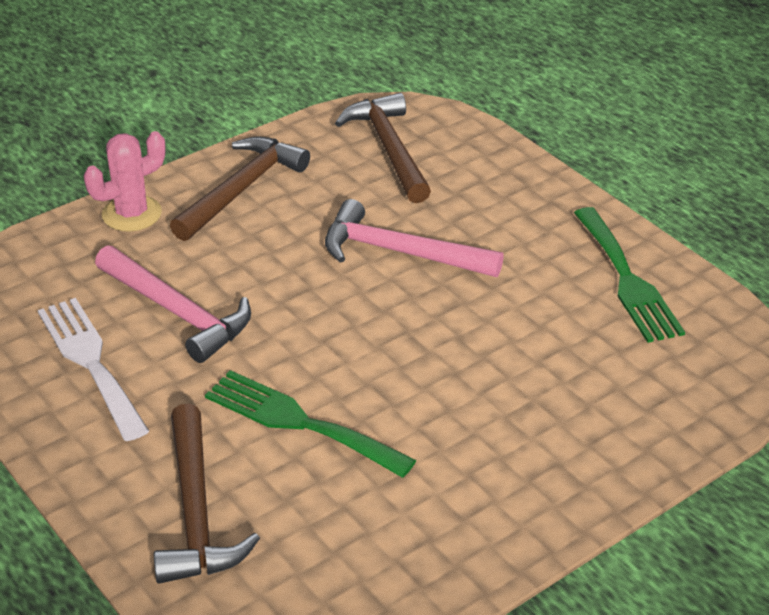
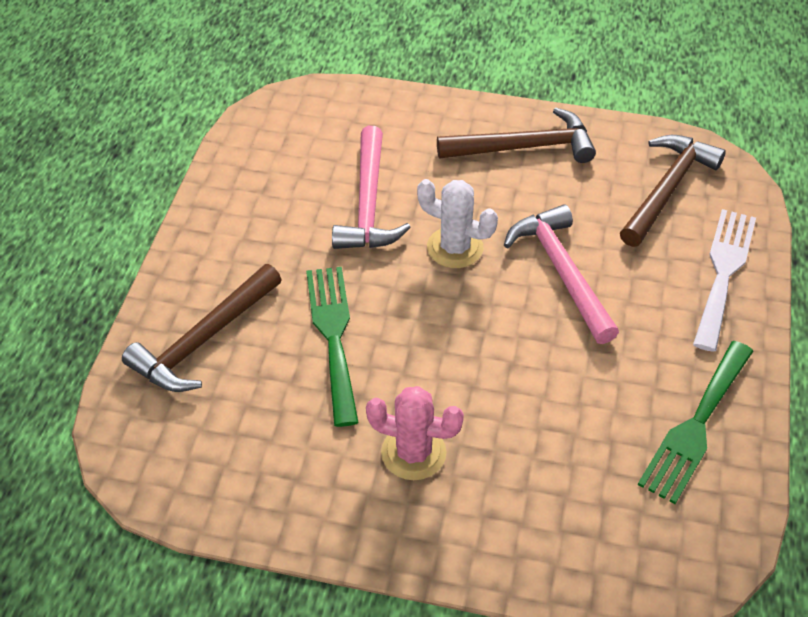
camera: 50 degrees right, 10 degrees up
(90, 362) = (280, 198): white fork -> white fork (723, 272)
(132, 214) = (434, 115): pink cactus -> pink cactus (413, 453)
(297, 293) = (455, 248): none -> white cactus

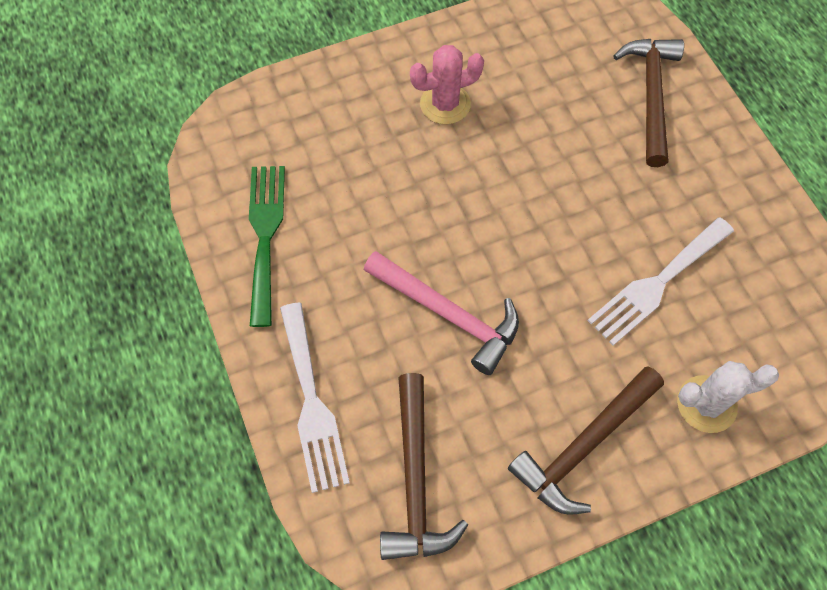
camera: 145 degrees right, 15 degrees up
(333, 336) = (570, 151): green fork -> none
(368, 204) = (657, 284): pink hammer -> white fork
(455, 248) = (550, 284): white cactus -> white cactus (706, 404)

